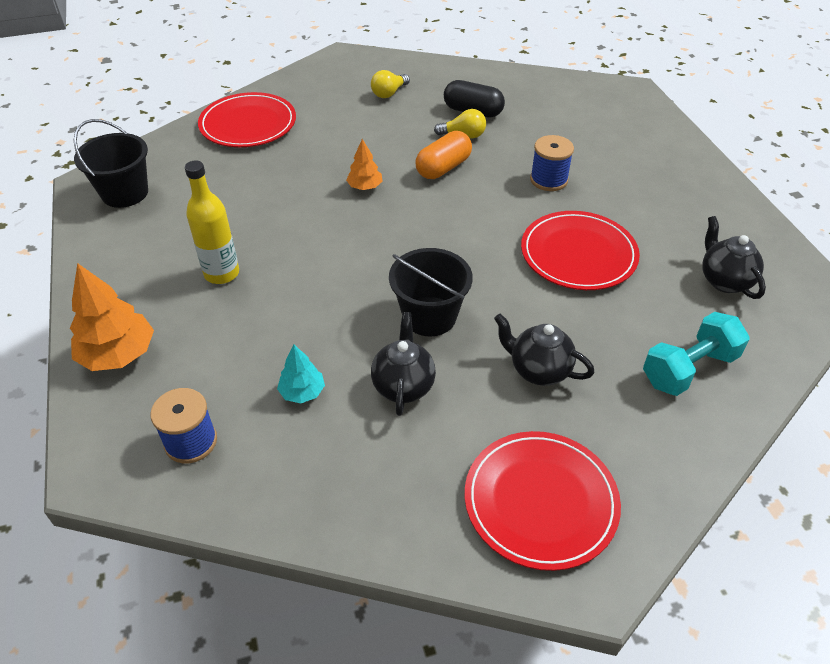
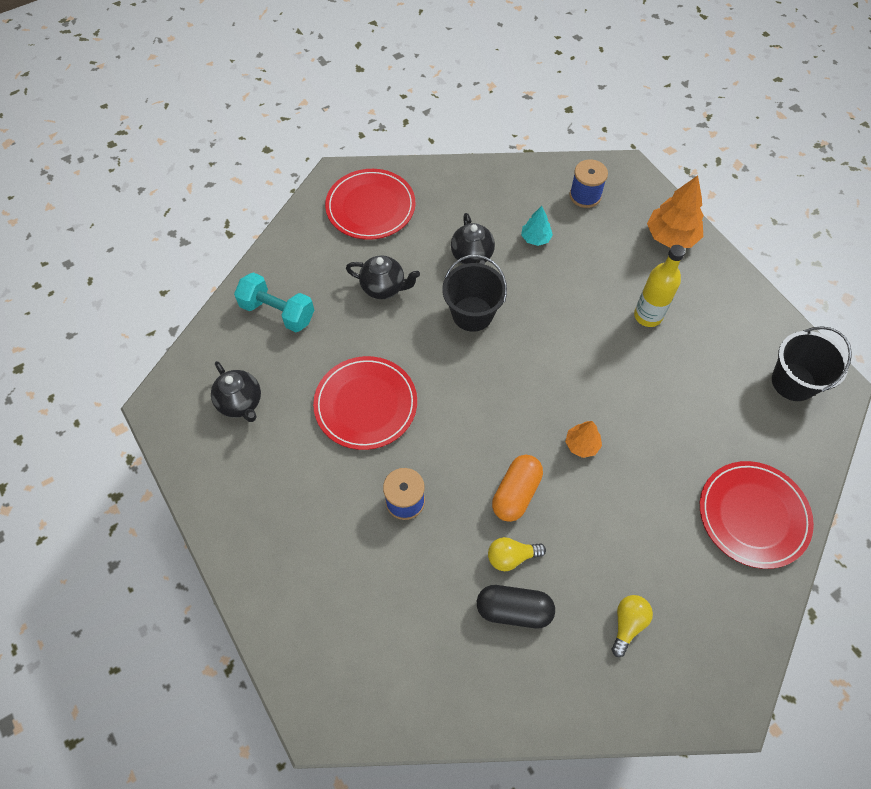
camera: 165 degrees right, 15 degrees up
(689, 369) = (278, 312): turquoise dumbbell -> turquoise dumbbell turned 75 degrees clockwise

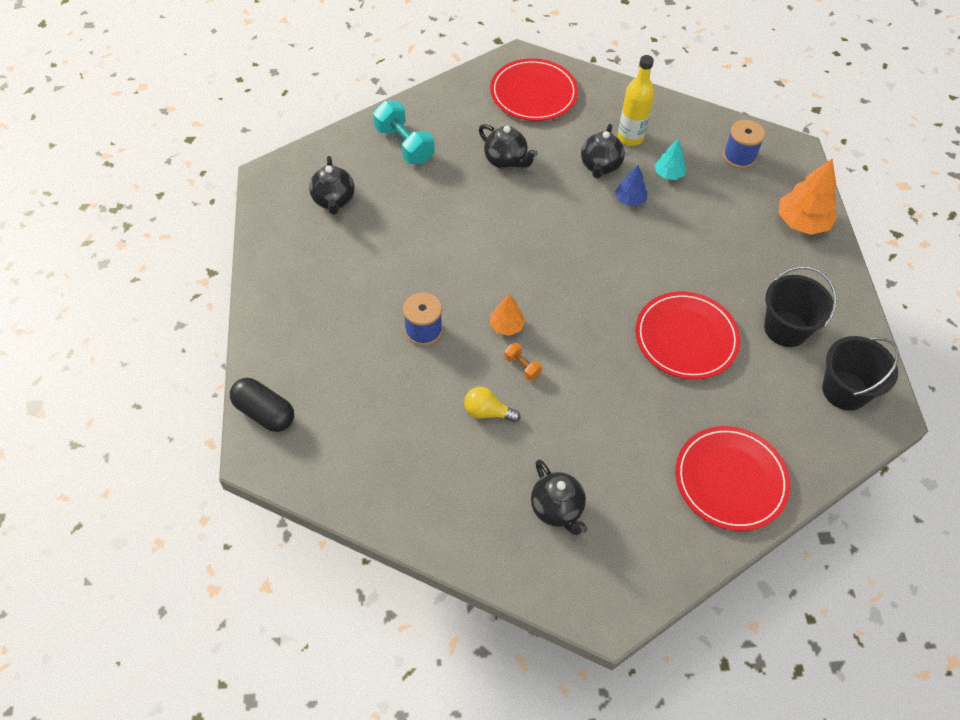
camera: 25 degrees right, 5 degrees down
(366, 404) = (435, 244): red plate -> red plate (686, 338)
(472, 314) = (571, 212): black bucket -> black bucket (786, 328)
(514, 610) = (464, 452): black capsule -> black capsule (264, 413)
(516, 279) = (630, 200): none -> blue tree
(516, 493) = (522, 366): orange capsule -> orange dumbbell
(581, 444) = (605, 354): orange tree -> orange tree (506, 326)
(627, 624) = (557, 509): yellow light bulb -> black teapot
(648, 316) = (735, 278): yellow bottle -> yellow bottle (630, 137)

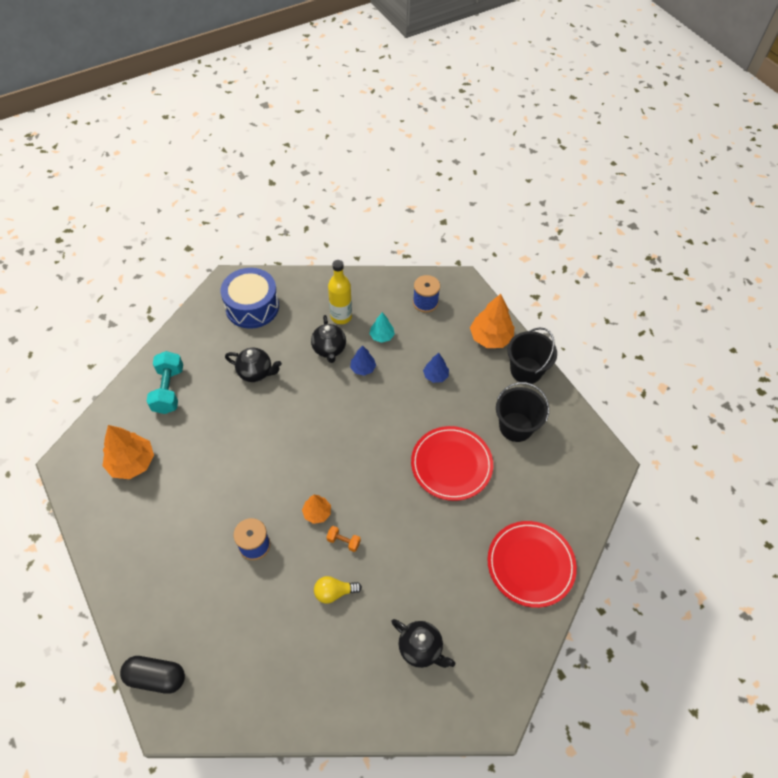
camera: 25 degrees left, 0 degrees up
(334, 201) = (132, 462): black teapot -> orange tree
(404, 145) = (169, 390): turquoise dumbbell -> turquoise dumbbell turned 60 degrees clockwise
(533, 93) = (252, 307): red plate -> blue drum
(713, 238) = (435, 375): none -> blue tree
(845, 390) = (575, 458): black bucket -> black bucket (526, 370)

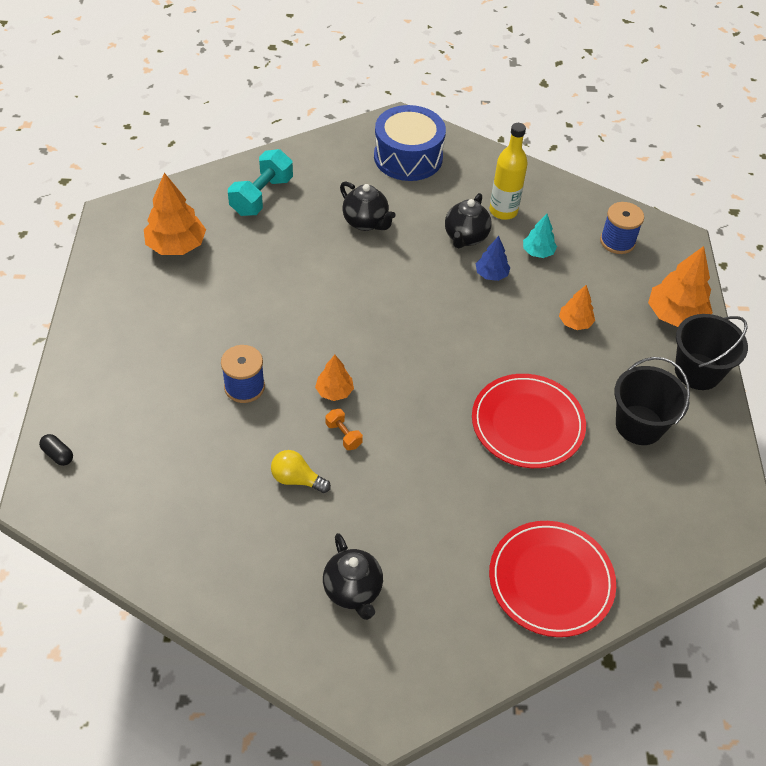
camera: 30 degrees right, 5 degrees down
(156, 677) = (58, 455): black capsule -> black capsule, size x0.52
(435, 375) = (575, 322): blue tree -> orange tree

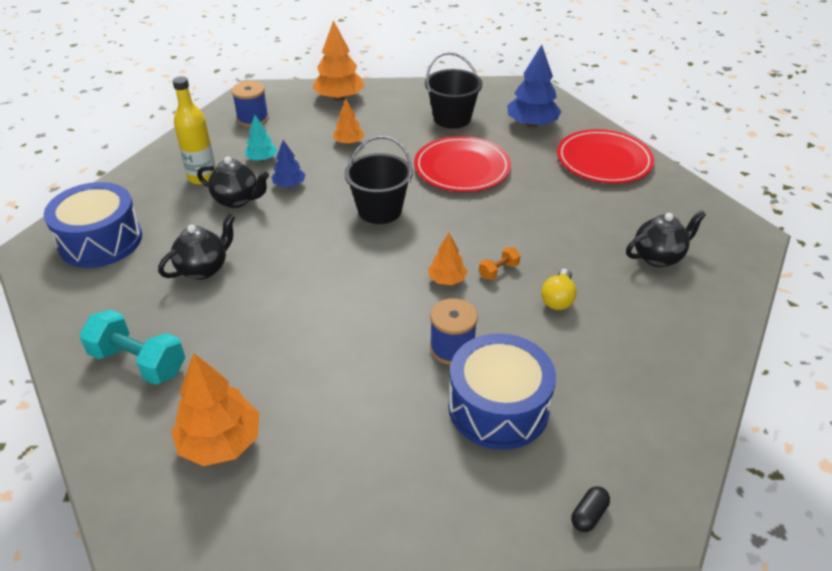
camera: 90 degrees left, 10 degrees down
(172, 412) = (498, 407): none -> blue drum
(634, 512) = (532, 124): none -> blue tree
(697, 371) = (396, 92): black bucket -> black bucket (380, 210)

